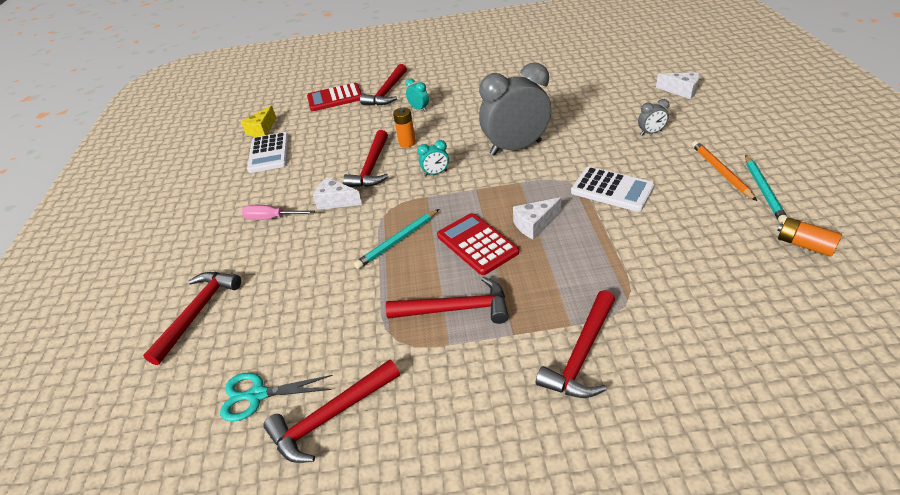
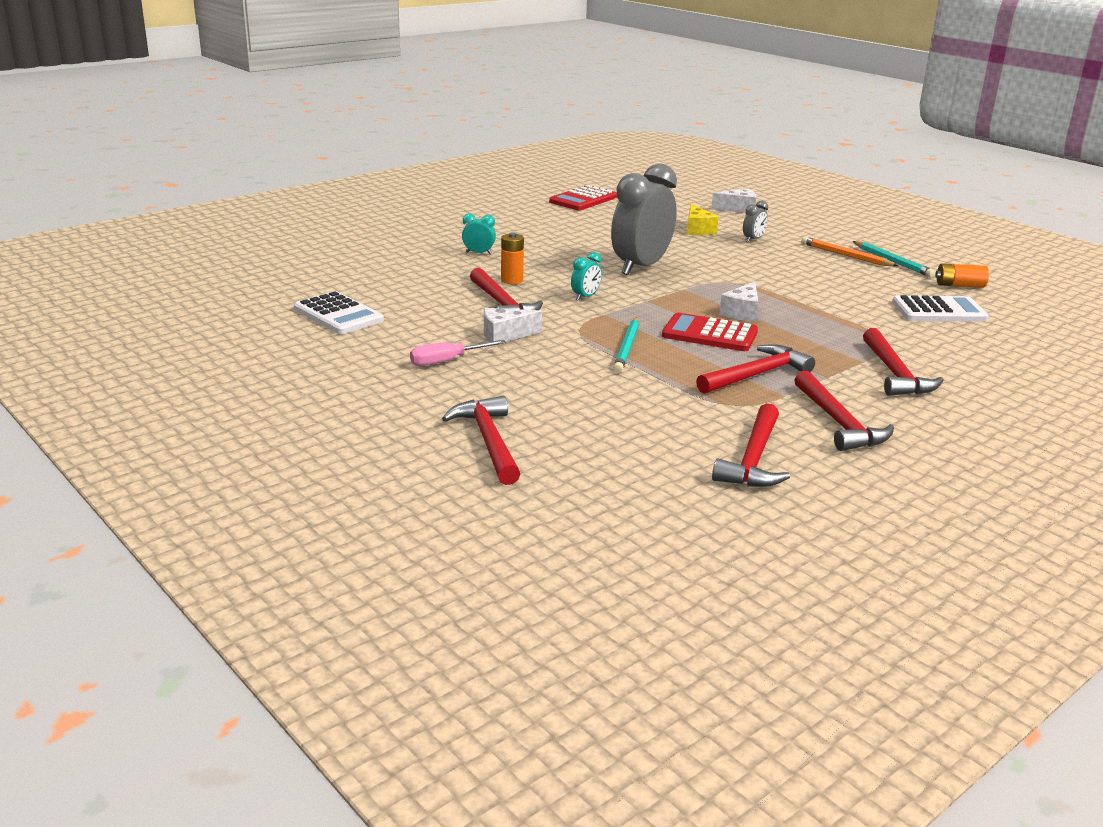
camera: 40 degrees left, 15 degrees down
(257, 395) = (661, 469): turquoise scissors -> none
(262, 130) = (286, 297): yellow cheese -> yellow cheese (697, 230)
(335, 98) = (344, 258): red calculator -> red calculator (583, 199)
(387, 92) = (410, 245): red hammer -> red hammer (838, 423)
(612, 190) = (775, 280): white calculator -> white calculator (939, 311)

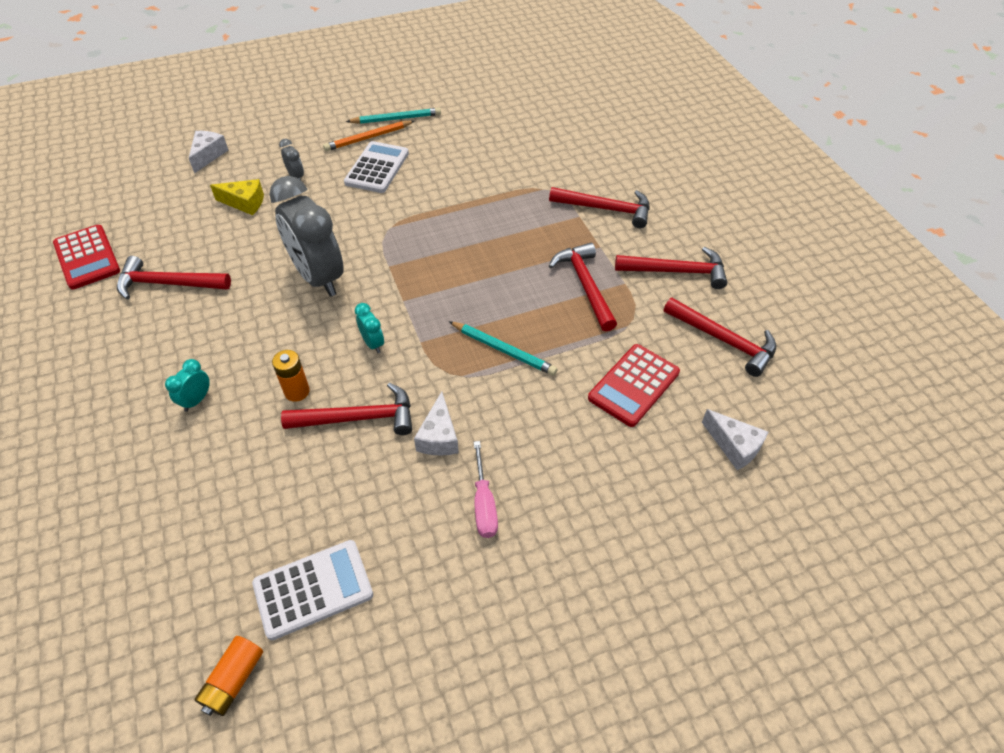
camera: 70 degrees left, 25 degrees up
(489, 441) = (664, 510): red hammer -> red hammer (168, 283)
(709, 334) = (496, 285): red calculator -> red calculator (634, 385)
(742, 312) = (460, 247): white cheese -> white cheese (734, 446)
(939, 311) = (505, 139): white calculator -> white calculator (377, 168)
(959, 285) = (463, 107): orange battery -> orange battery (234, 680)

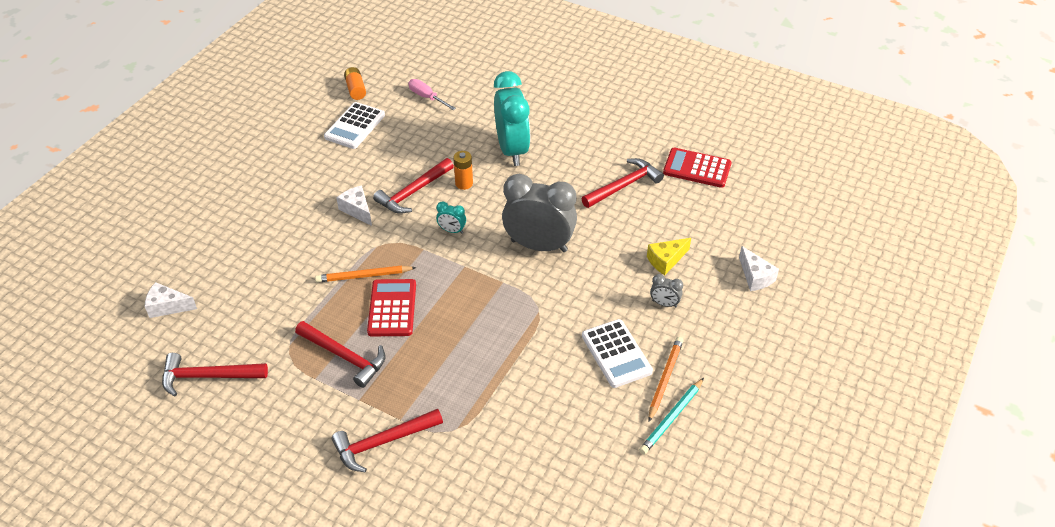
camera: 140 degrees right, 5 degrees down
(197, 400) = (512, 150): turquoise clock -> turquoise clock, size x2.41
(484, 504) = (302, 197): pink screwdriver -> pink screwdriver (427, 97)
(503, 350) = (364, 276): turquoise pencil -> orange pencil
(634, 385) = (257, 305): red calculator -> red calculator (392, 308)
(676, 271) = (278, 415): red hammer -> none

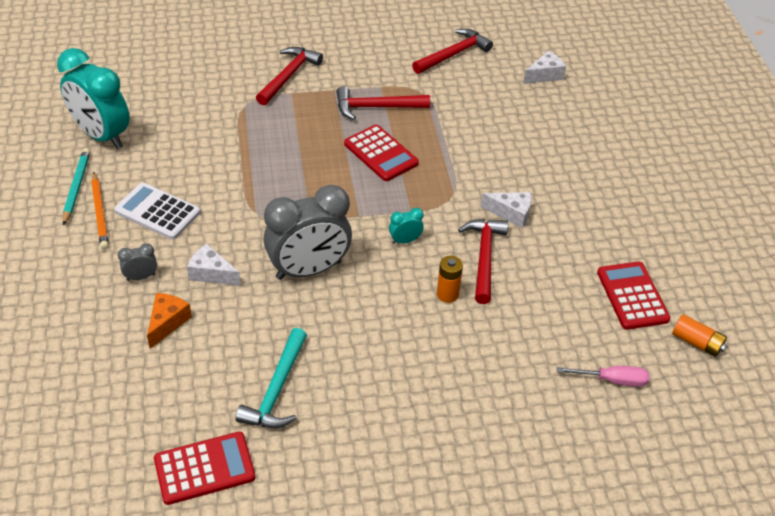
camera: 140 degrees right, 0 degrees up
(355, 126) = (632, 296): white calculator -> red calculator
(364, 276) = (433, 164): orange pencil -> none
(512, 150) = (442, 364): turquoise clock -> turquoise clock (102, 135)
(624, 186) = (276, 390): red hammer -> turquoise hammer
(666, 260) = (167, 323): yellow cheese -> orange cheese
(755, 277) = (58, 355): white cheese -> white cheese (211, 273)

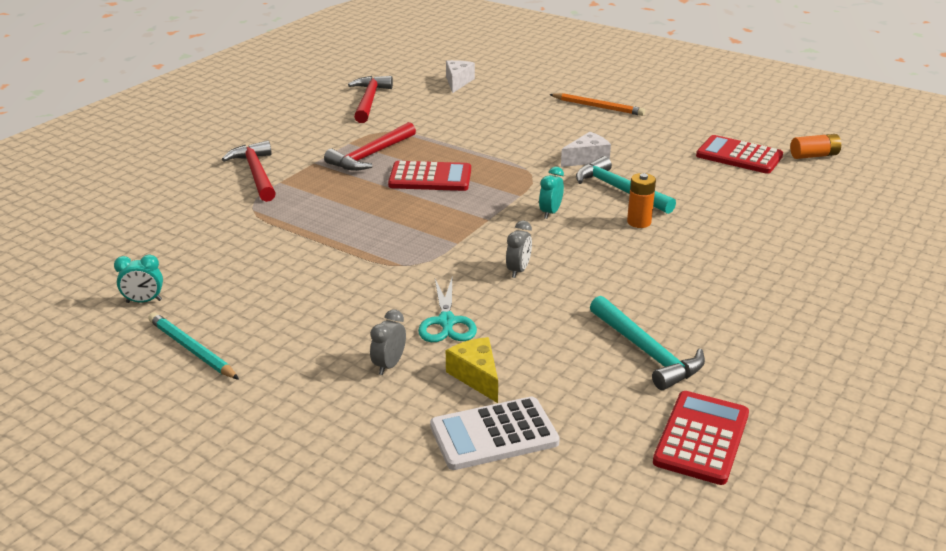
camera: 45 degrees left, 15 degrees down
(100, 213) = (256, 351): orange pencil -> orange pencil (598, 107)
(102, 135) = (144, 301): turquoise clock -> turquoise clock, size x0.41
(157, 212) = (313, 316): white calculator -> white calculator (494, 434)
(167, 323) = (476, 376): orange cheese -> yellow cheese
(211, 273) = (446, 322): white cheese -> turquoise scissors
(308, 270) = (518, 270): grey clock -> grey clock, size x0.41
(484, 257) = (619, 190): red hammer -> turquoise hammer
(612, 380) = (815, 200): pink screwdriver -> none

